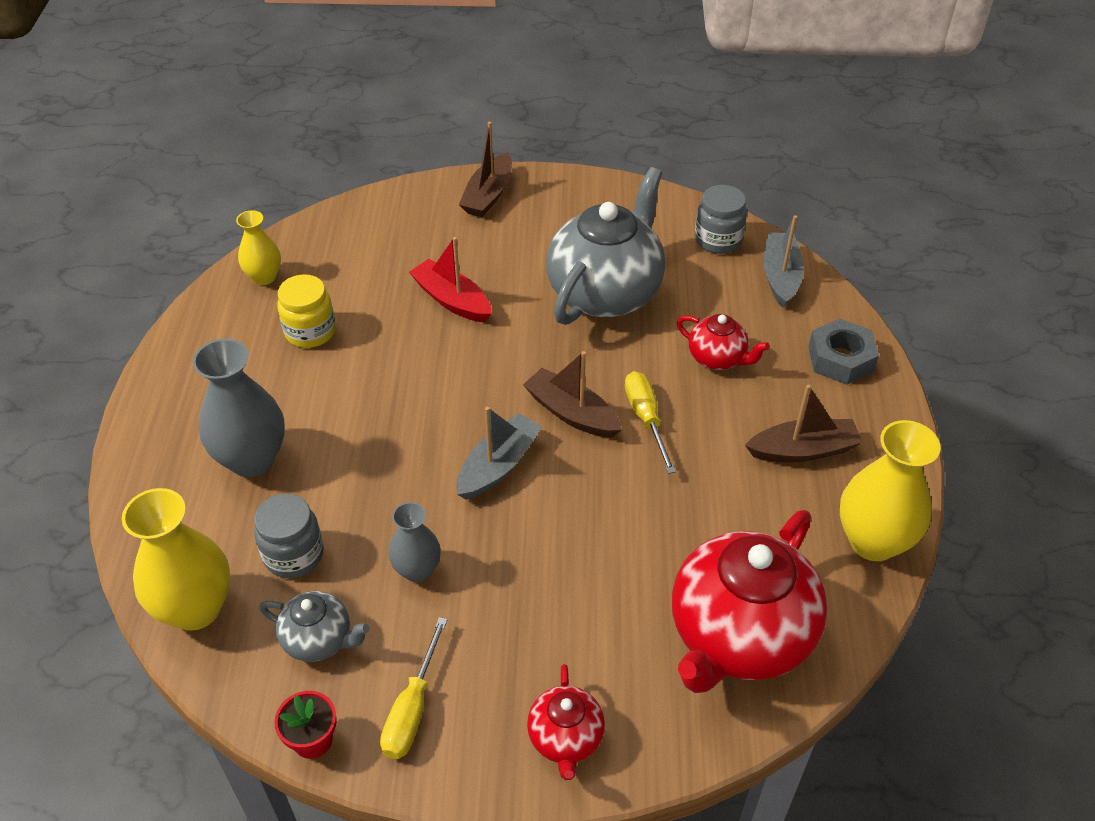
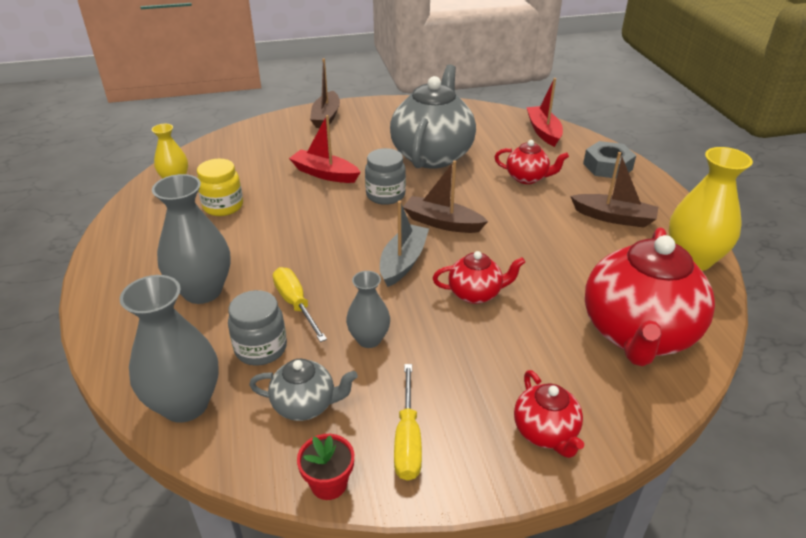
camera: 15 degrees left, 10 degrees down
(195, 608) = (185, 404): yellow vase -> grey vase
(568, 533) = (476, 293): none -> red teapot
(646, 419) = (497, 217): yellow screwdriver -> yellow screwdriver (296, 304)
(718, 240) = (493, 119): grey jar -> grey jar (385, 195)
(780, 276) = (543, 132): grey boat -> red boat
(803, 450) = (614, 217): brown boat -> brown boat turned 45 degrees clockwise

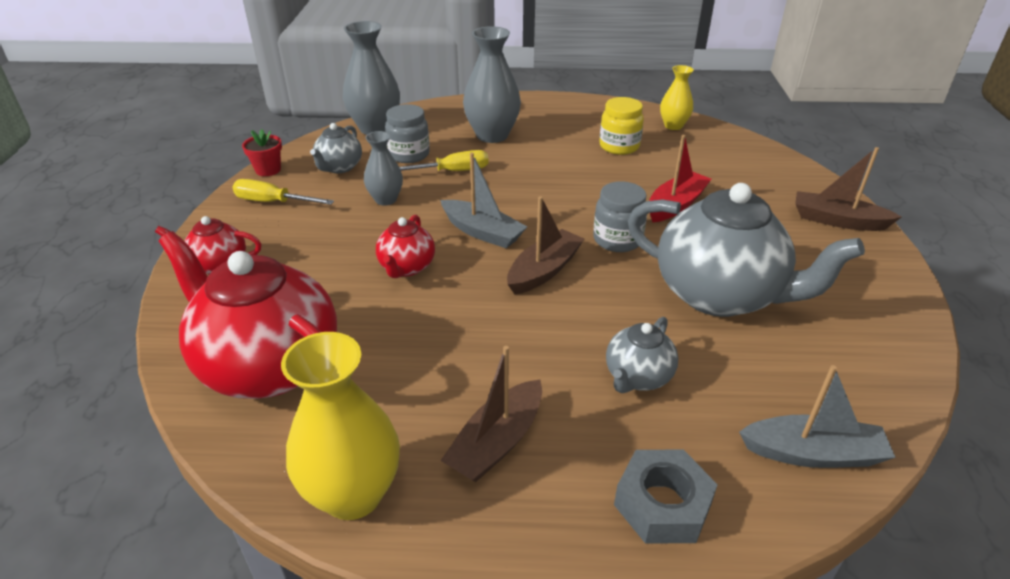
camera: 105 degrees right, 0 degrees up
(527, 178) = (637, 377): red teapot -> grey teapot
(543, 132) = (812, 453): red boat -> grey boat

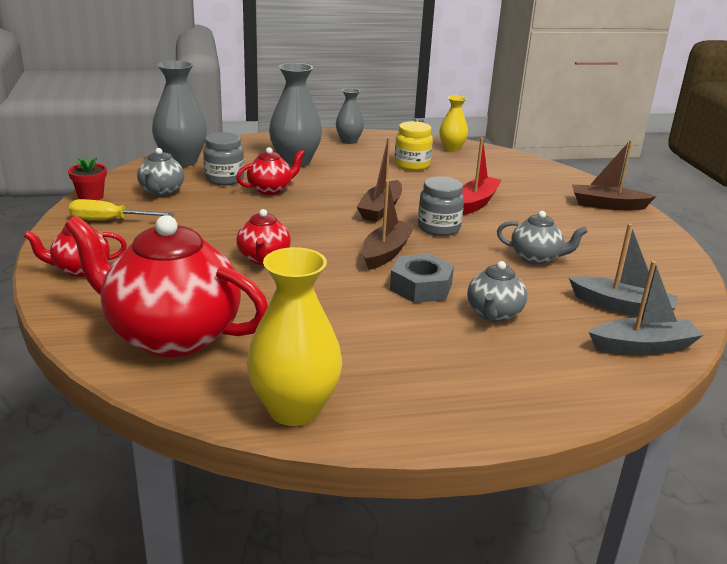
camera: 15 degrees left, 10 degrees down
(386, 199) = (219, 212): grey vase -> grey vase (349, 141)
(452, 171) = (271, 189): yellow screwdriver -> red teapot
(482, 232) = (320, 230): grey boat -> grey boat (622, 307)
(497, 442) = (399, 364): brown boat -> brown boat (381, 209)
(662, 504) = (546, 387): grey nut -> grey nut (421, 287)
(720, 295) = (536, 258): grey teapot -> grey teapot, size x0.48

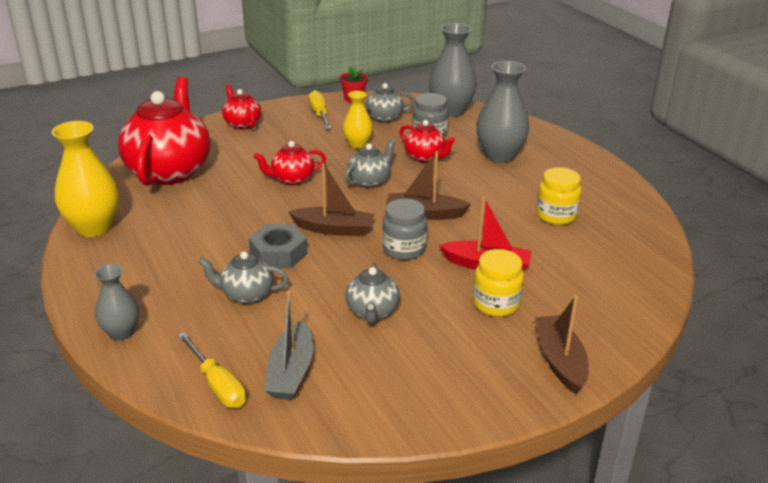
camera: 75 degrees right, 5 degrees up
(300, 221) = (370, 181): none -> grey teapot
(349, 141) = (587, 172): grey vase -> grey vase (121, 333)
(451, 149) = (636, 234): yellow vase -> yellow vase (357, 144)
(533, 210) = (496, 304): none -> yellow jar
(643, 346) = (217, 384): grey boat -> yellow screwdriver

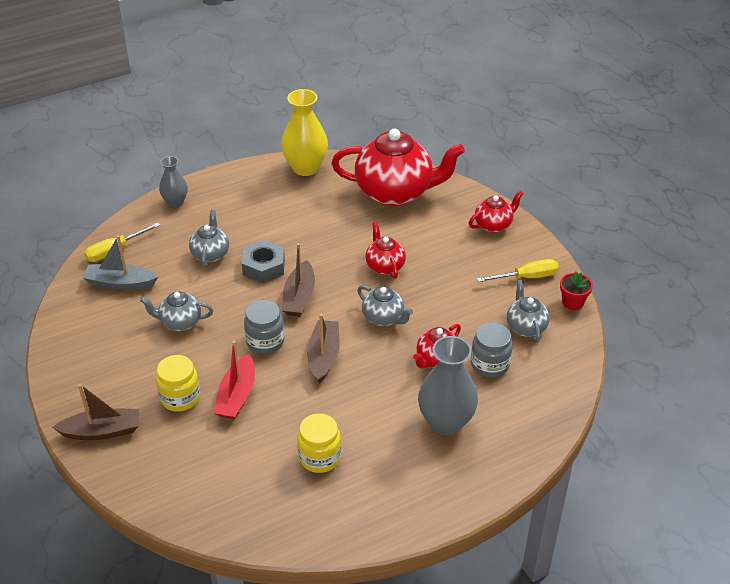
camera: 90 degrees right, 10 degrees up
(357, 144) = (460, 308): yellow vase -> none
(451, 111) = (555, 386): grey vase -> none

